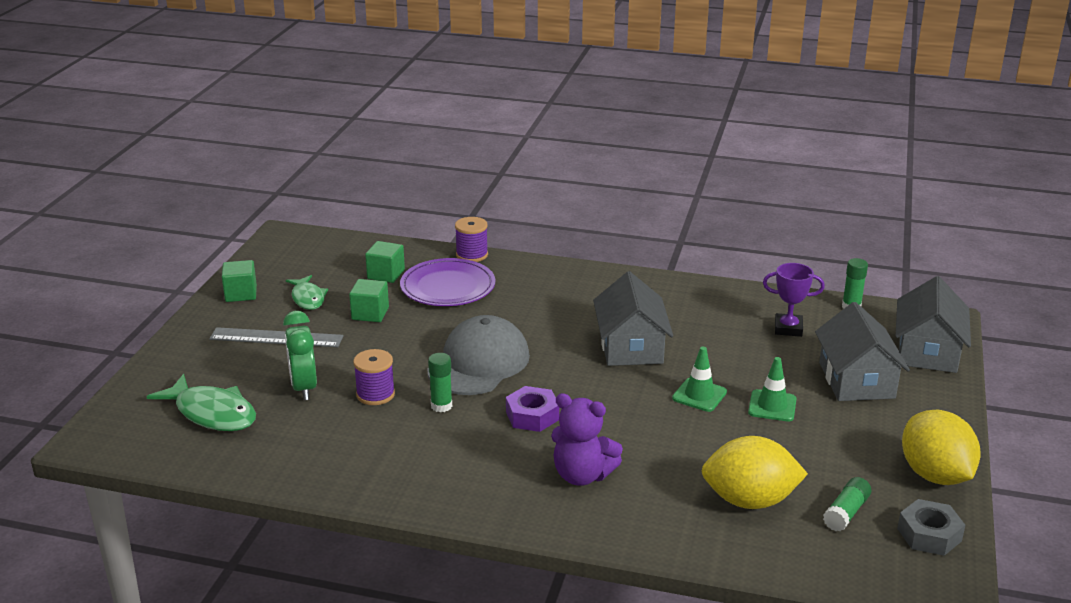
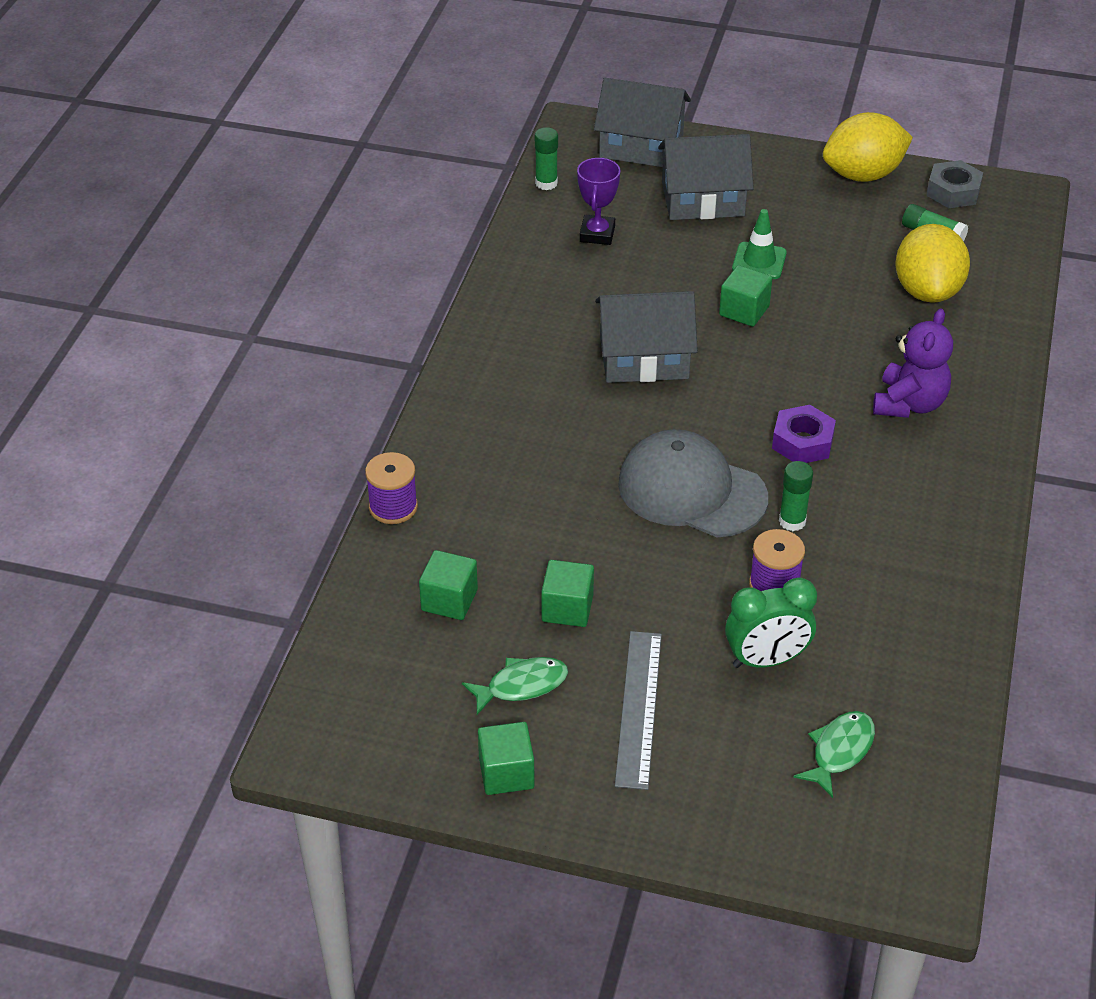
camera: 90 degrees left, 15 degrees up
(212, 413) = (839, 751): green fish -> green fish, size x0.63
(448, 287) = (490, 529): purple plate -> none
(699, 395) = (744, 311): green traffic cone -> green cube

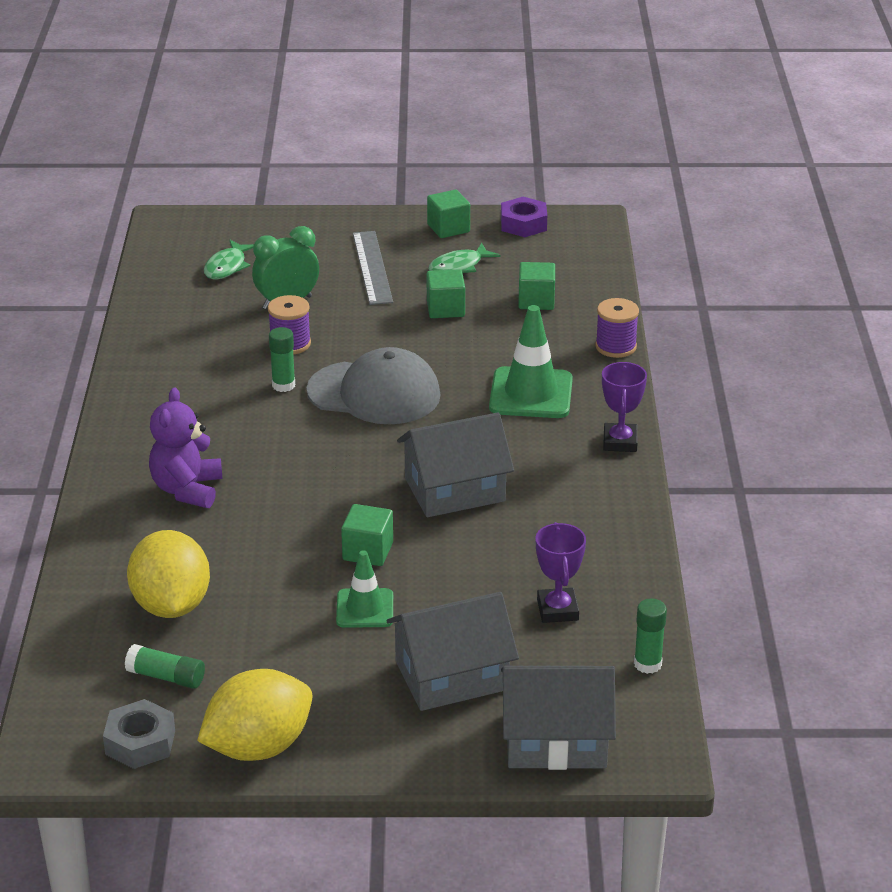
camera: 165 degrees right, 10 degrees down
(458, 382) = (620, 442): none -> purple trophy
(520, 458) = (531, 394): none -> green traffic cone
(802, 442) = (284, 443): purple nut -> purple nut (523, 224)

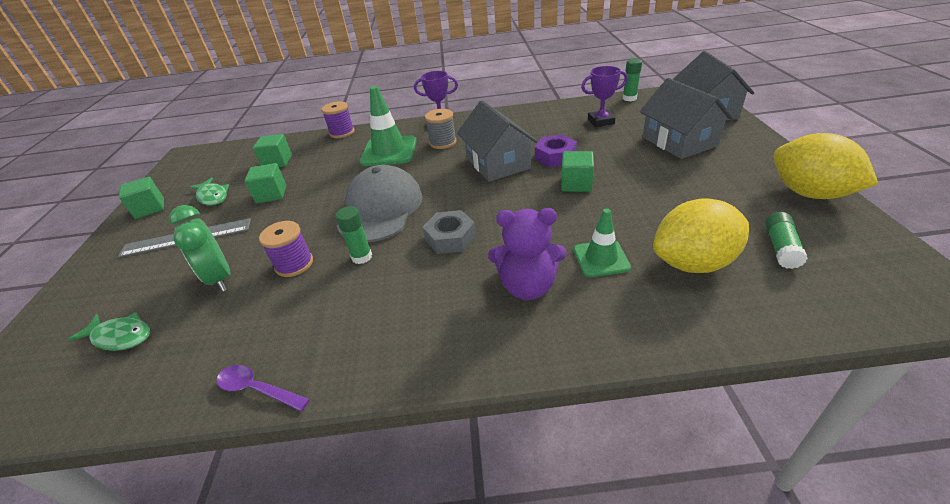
camera: 90 degrees left, 5 degrees up
(133, 346) = (257, 389): none -> purple spoon
(140, 742) = (865, 246): grey nut -> grey nut (450, 238)
(365, 608) = (637, 176): green traffic cone -> green traffic cone (601, 258)
(523, 224) = (169, 178): purple nut -> purple nut (555, 156)
(541, 442) = (443, 142): none -> grey spool

